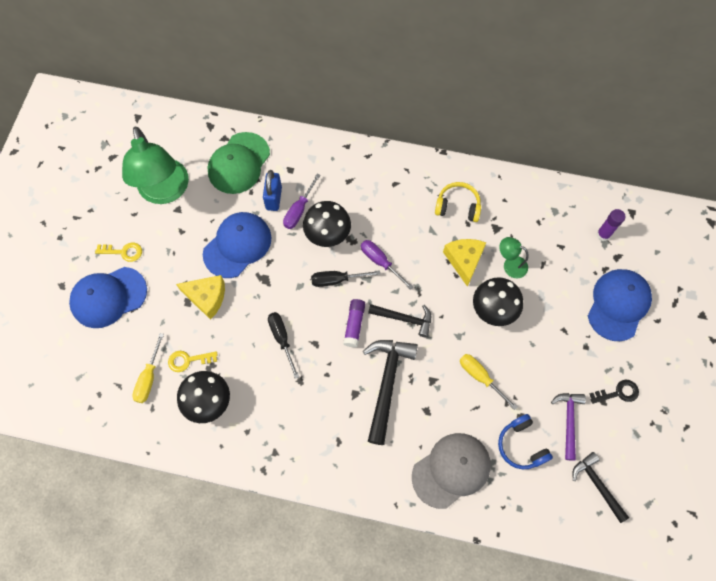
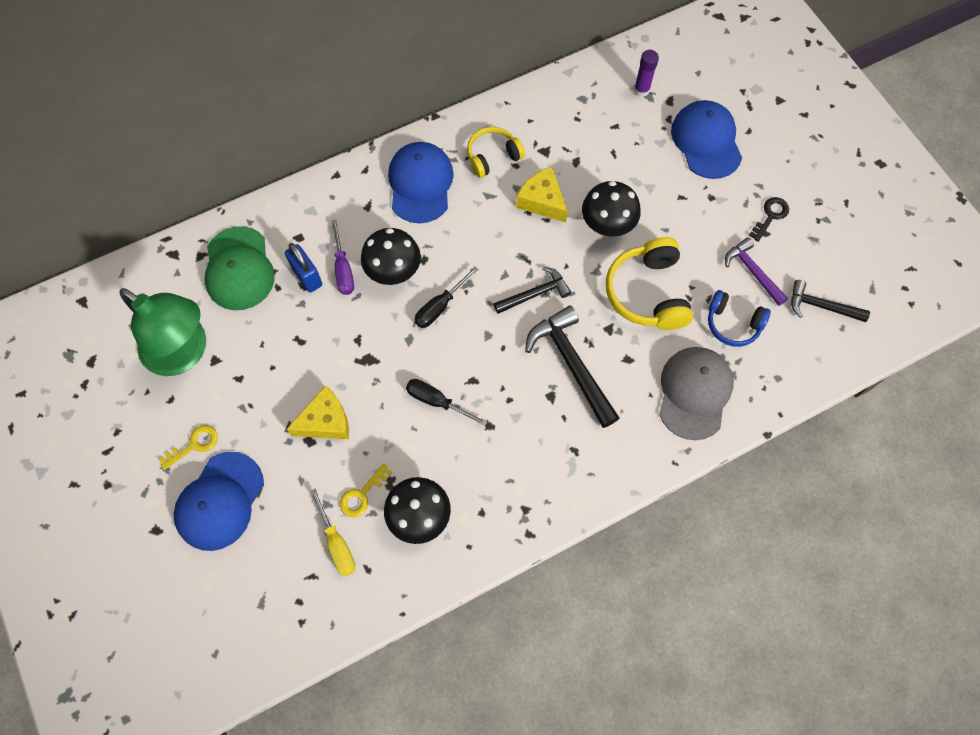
camera: 40 degrees left, 0 degrees up
(237, 245) = (311, 348): blue cap -> blue cap (420, 184)
(354, 325) = (494, 334): purple glue stick -> none
(380, 262) = (466, 259): purple screwdriver -> none
(480, 377) = (647, 293): yellow screwdriver -> yellow headphones
(510, 265) = (586, 174): green lamp -> none

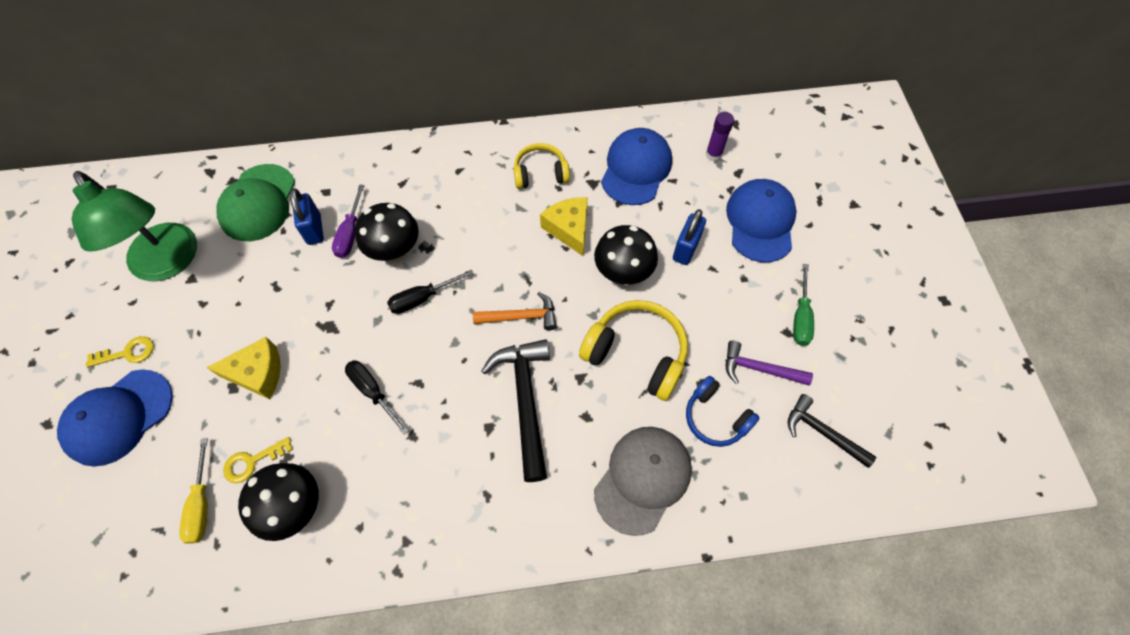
camera: 20 degrees right, 5 degrees down
(420, 184) = (460, 178): blue cap -> blue cap (636, 169)
(535, 294) = (521, 316): black hammer -> orange hammer
(647, 293) = (636, 354): yellow headphones -> yellow headphones turned 105 degrees clockwise
(652, 187) = (686, 249): none -> blue padlock
(752, 271) = (758, 369): purple hammer -> purple hammer turned 60 degrees counterclockwise
(770, 216) = (800, 317): black key -> green screwdriver

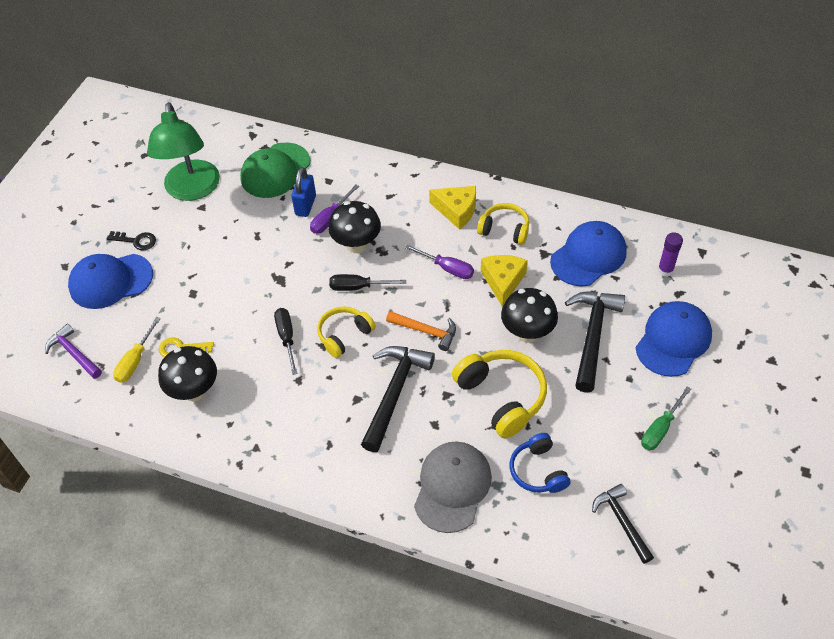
camera: 30 degrees right, 10 degrees down
(128, 353) = (136, 241): yellow key -> black key
(258, 373) = (214, 291): yellow cheese -> yellow cheese (456, 211)
(436, 360) = (344, 335): none -> yellow headphones
(505, 238) = (447, 268): none -> purple screwdriver
(642, 479) = (452, 487): grey cap -> grey cap turned 45 degrees counterclockwise
(686, 249) = (592, 335): blue padlock -> black hammer
(758, 369) = (597, 451): purple hammer -> purple hammer (74, 353)

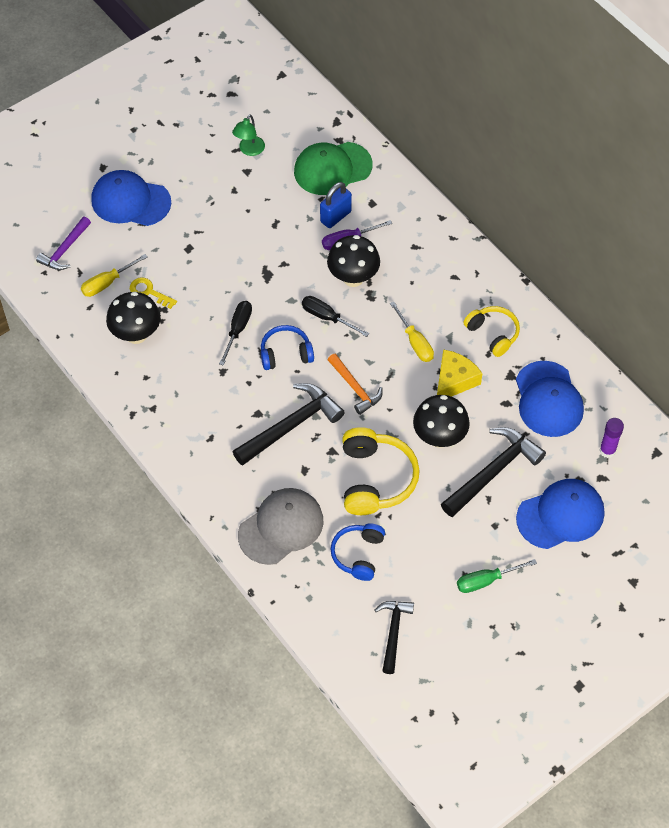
camera: 30 degrees right, 5 degrees up
(74, 353) = (65, 250): purple hammer -> purple hammer turned 135 degrees counterclockwise
(136, 241) = (173, 175): black key -> none
(192, 190) = (249, 150): green lamp -> green lamp, size x0.45
(344, 335) = (285, 353): yellow headphones -> blue headphones
(447, 268) = (415, 342): purple screwdriver -> yellow screwdriver
(456, 211) = (464, 293): yellow cheese -> none
(588, 256) = (548, 399): blue cap -> blue cap turned 90 degrees clockwise

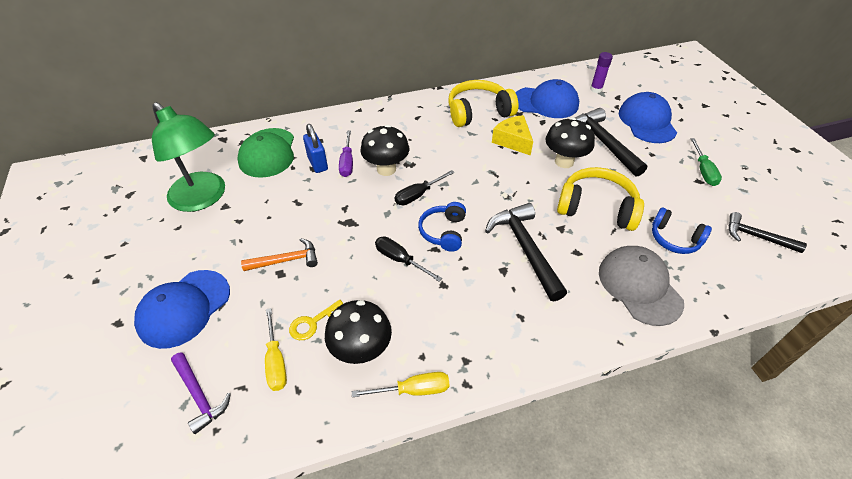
camera: 70 degrees left, 10 degrees down
(249, 150) = (203, 198): green lamp -> green lamp, size x2.21
(355, 388) = (499, 196): orange hammer -> orange hammer (286, 260)
(415, 342) = (468, 151): yellow screwdriver -> yellow screwdriver (413, 390)
(493, 334) = (478, 112): yellow headphones -> yellow headphones, size x1.57

